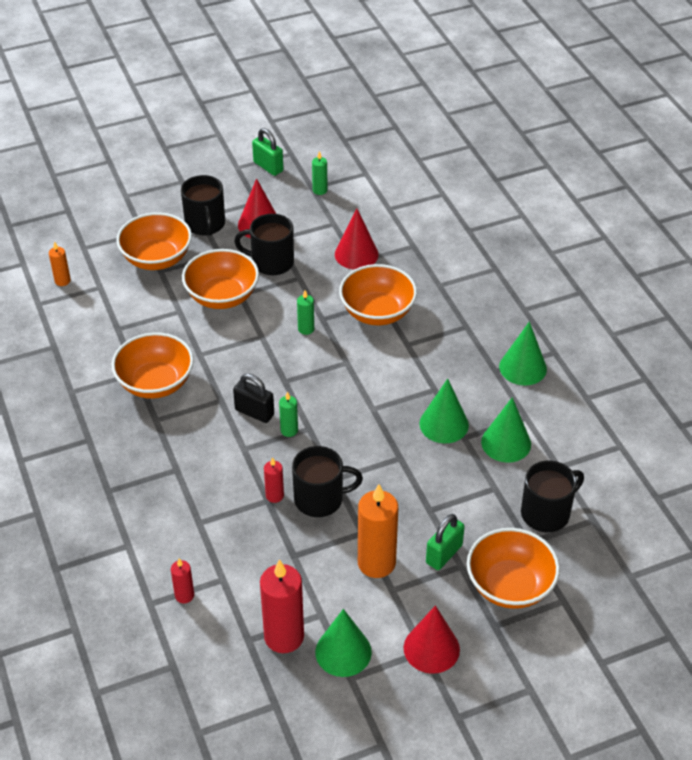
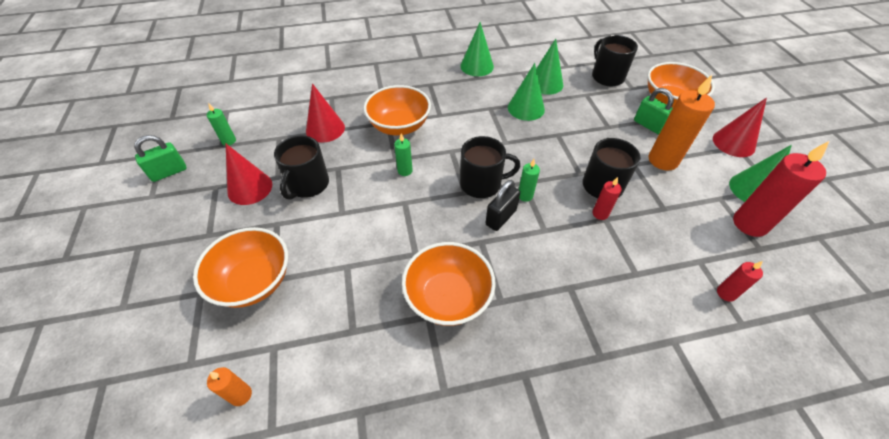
camera: 80 degrees left, 5 degrees up
(205, 224) = (223, 231): black mug -> black mug (481, 184)
(222, 296) = (339, 227): orange bowl -> none

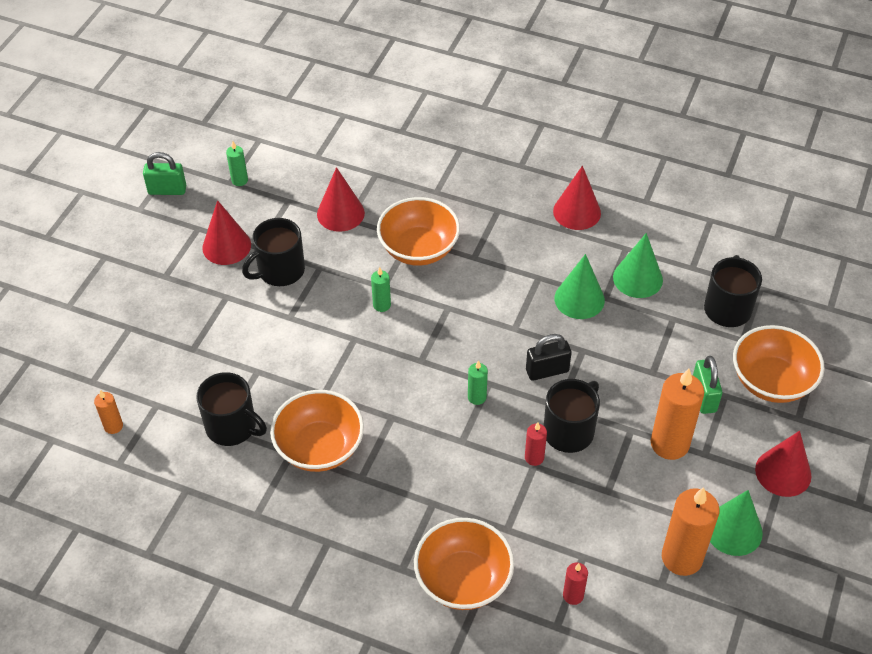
camera: 35 degrees right, 0 degrees up
(254, 281) = (175, 341): orange bowl -> orange bowl (463, 579)
(477, 66) = (577, 212): green cone -> red cone
(481, 184) = (445, 361): black mug -> black mug (232, 427)
(501, 217) = (431, 405): black padlock -> black padlock (547, 371)
(750, 224) = (682, 558): red candle -> orange candle

